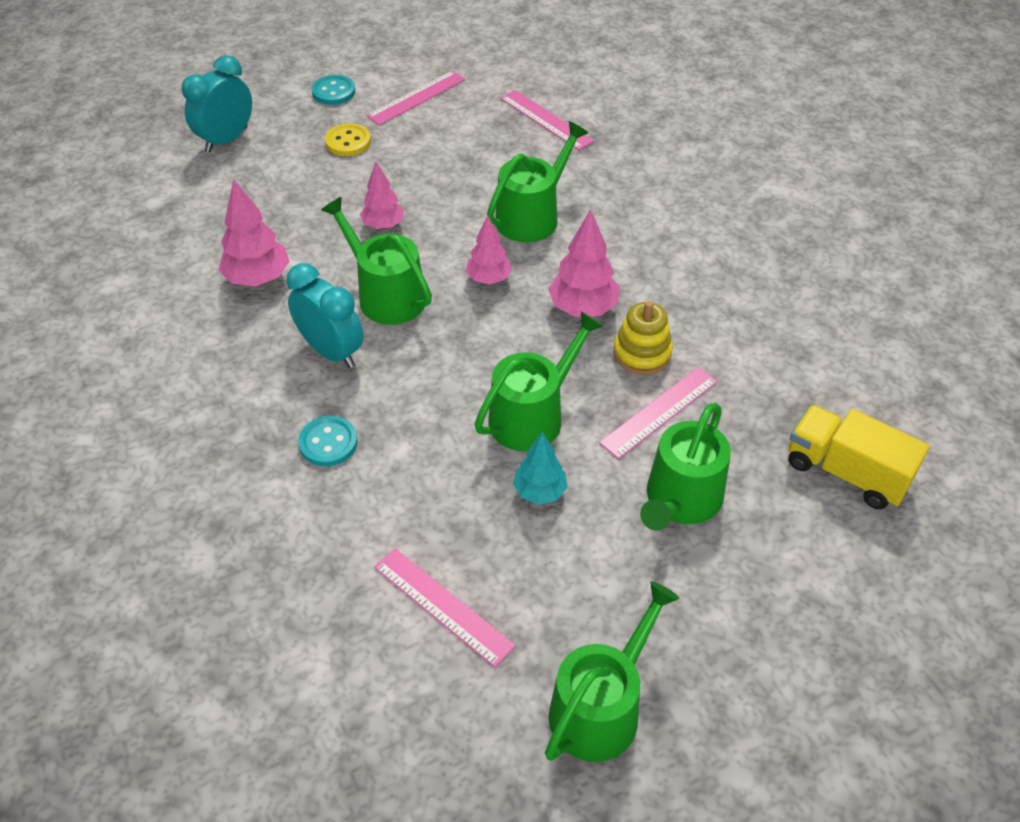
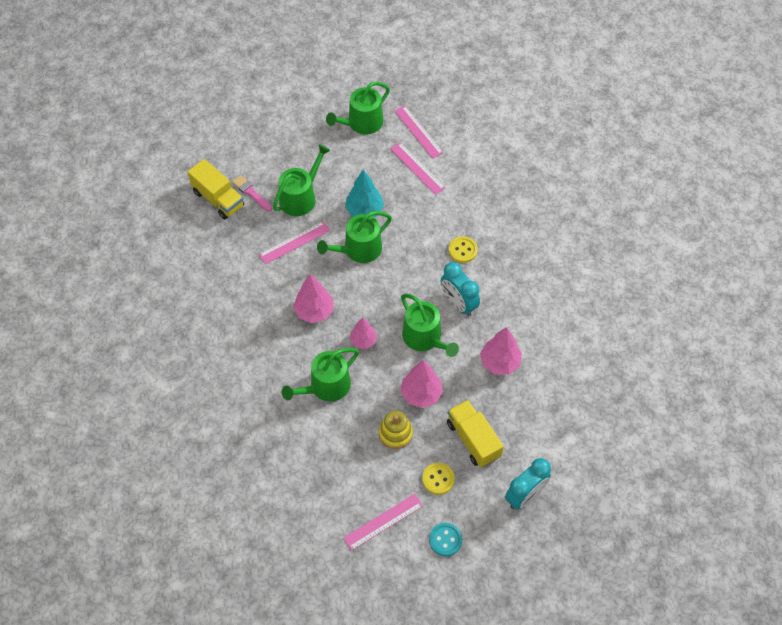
camera: 170 degrees left, 10 degrees up
(300, 185) = (473, 439): none -> yellow truck
(328, 443) = (462, 250): turquoise button -> yellow button
(383, 225) = (421, 394): pink tree -> pink tree, size x1.50
(539, 491) = (364, 211): turquoise tree -> turquoise tree, size x1.50
(546, 119) = (293, 480): pink ruler -> pink ruler (418, 132)
(642, 353) = (291, 277): yellow stacking toy -> yellow stacking toy (395, 433)
(786, 494) = (251, 193): none -> pink brush

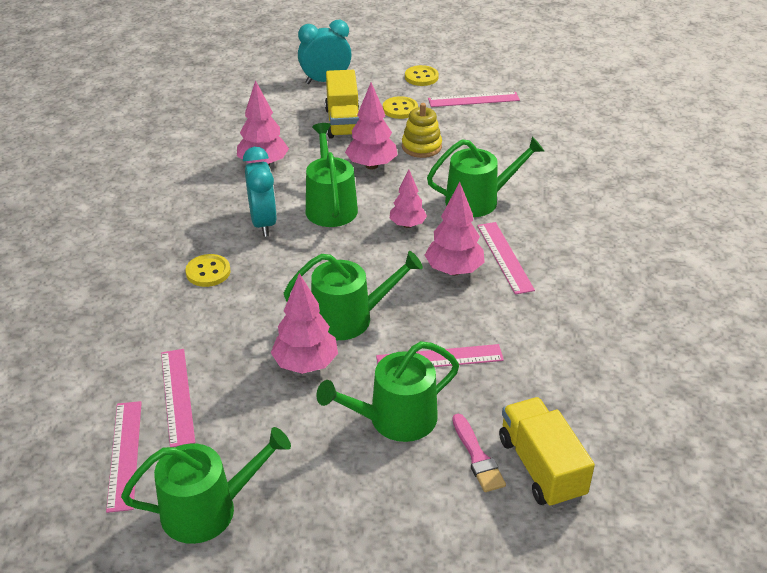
camera: 155 degrees left, 20 degrees down
(286, 336) = (505, 257): none -> pink ruler
(364, 211) = (306, 364): turquoise tree -> pink tree
(445, 540) = (421, 77): turquoise button -> yellow button

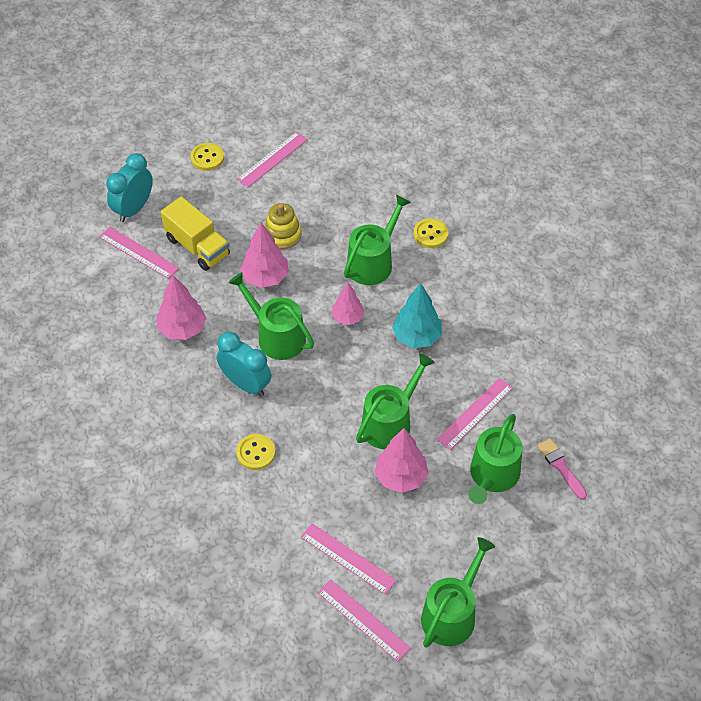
camera: 40 degrees left, 15 degrees up
(400, 109) = (226, 204): yellow button -> yellow button (430, 234)
(454, 270) = (416, 337): pink tree -> turquoise tree
(477, 457) = (560, 466): pink brush -> pink brush turned 150 degrees counterclockwise
(505, 257) = (437, 303): pink ruler -> pink ruler (139, 252)
(541, 467) = (599, 448): yellow truck -> none

